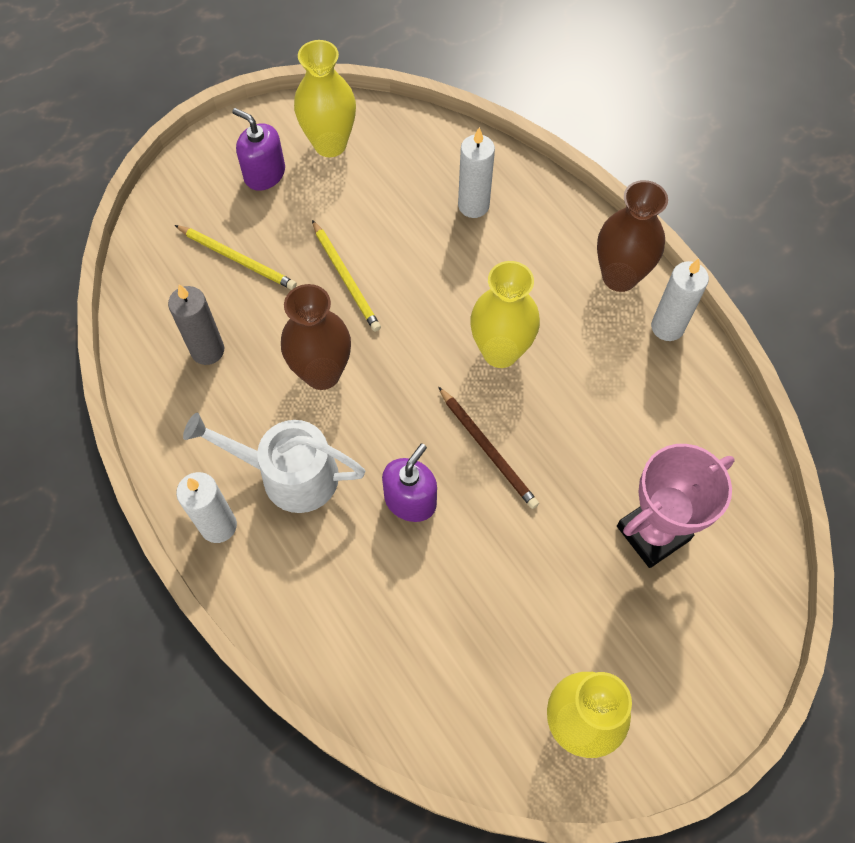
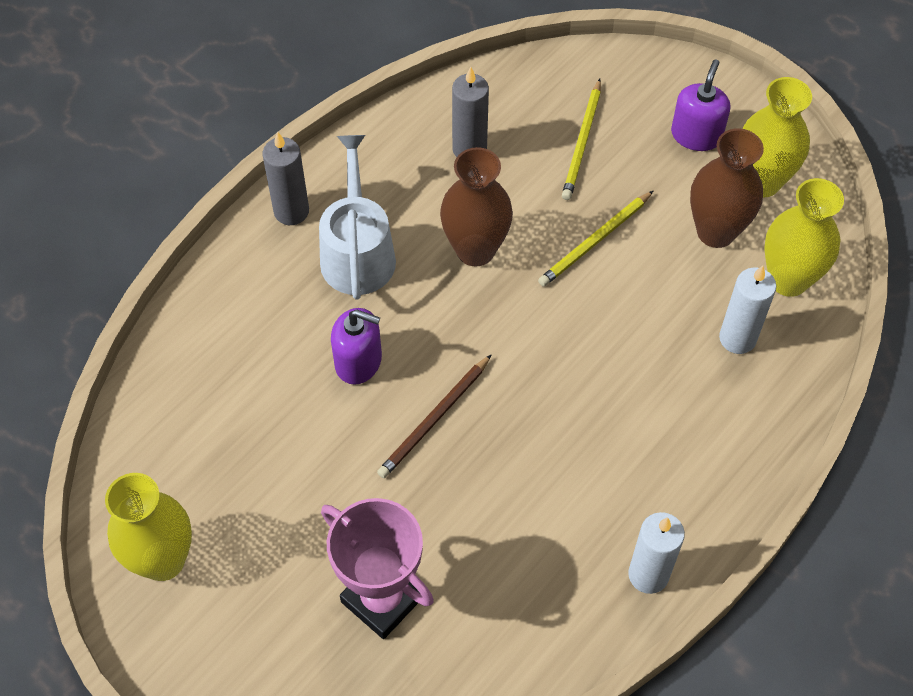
camera: 75 degrees right, 5 degrees down
(218, 526) = (291, 211): white candle -> grey candle
(500, 352) = (555, 406): yellow vase -> yellow vase (788, 280)
(619, 277) = (699, 510): brown vase -> brown vase (716, 232)

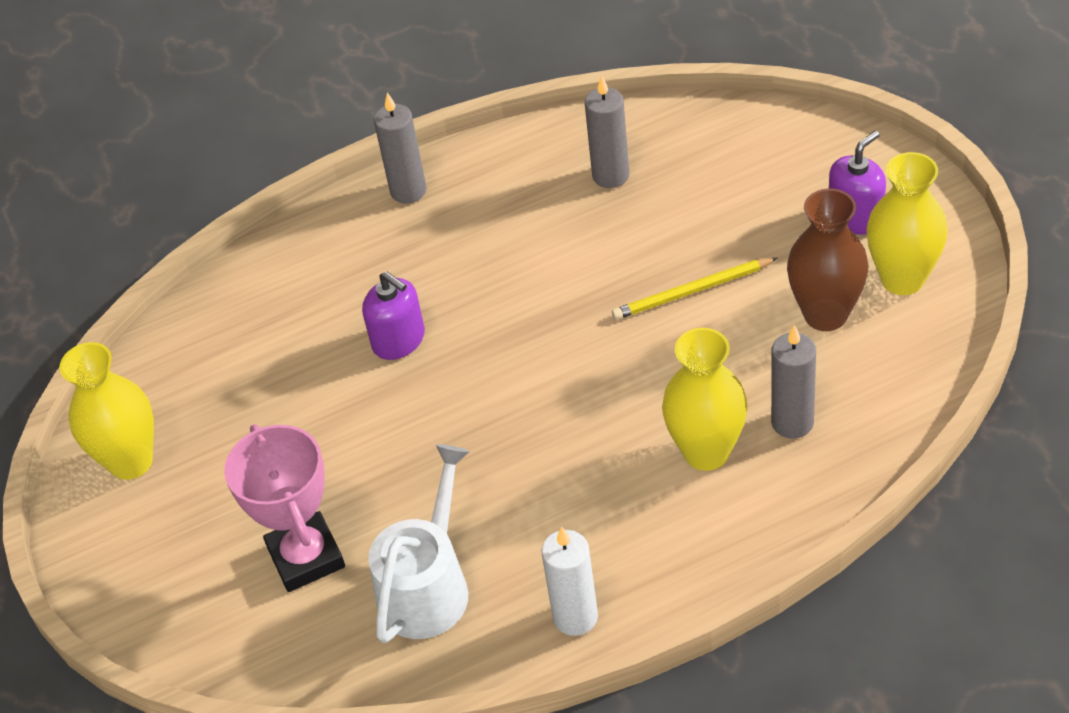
camera: 30 degrees right, 10 degrees down
(357, 253) = (450, 243): white watering can -> white watering can (427, 586)
(434, 419) = (442, 411): brown pencil -> none
(475, 250) = (566, 269): brown vase -> none
(582, 142) = (729, 196): yellow pencil -> none
(737, 338) = (792, 422): white candle -> grey candle
(788, 280) = (879, 381): yellow vase -> yellow vase (706, 452)

